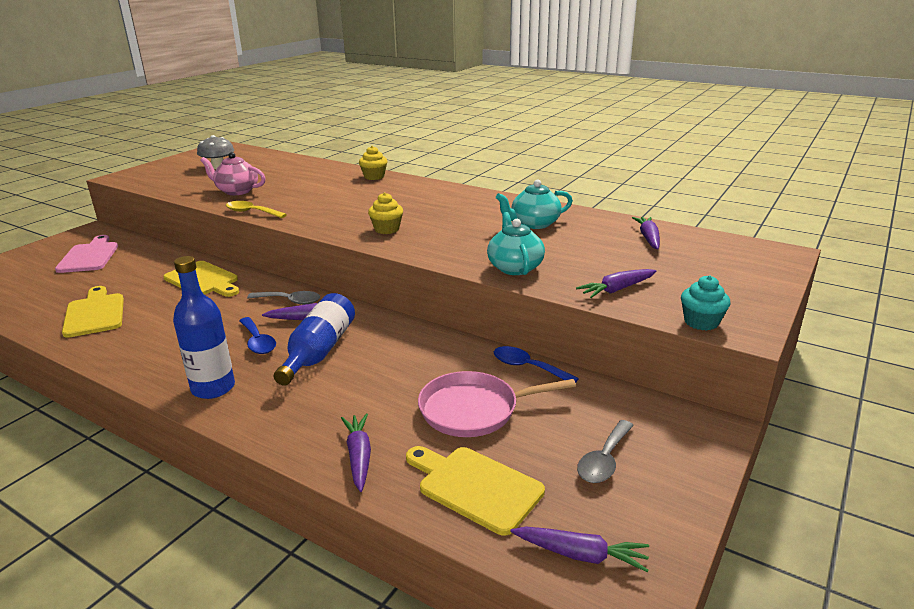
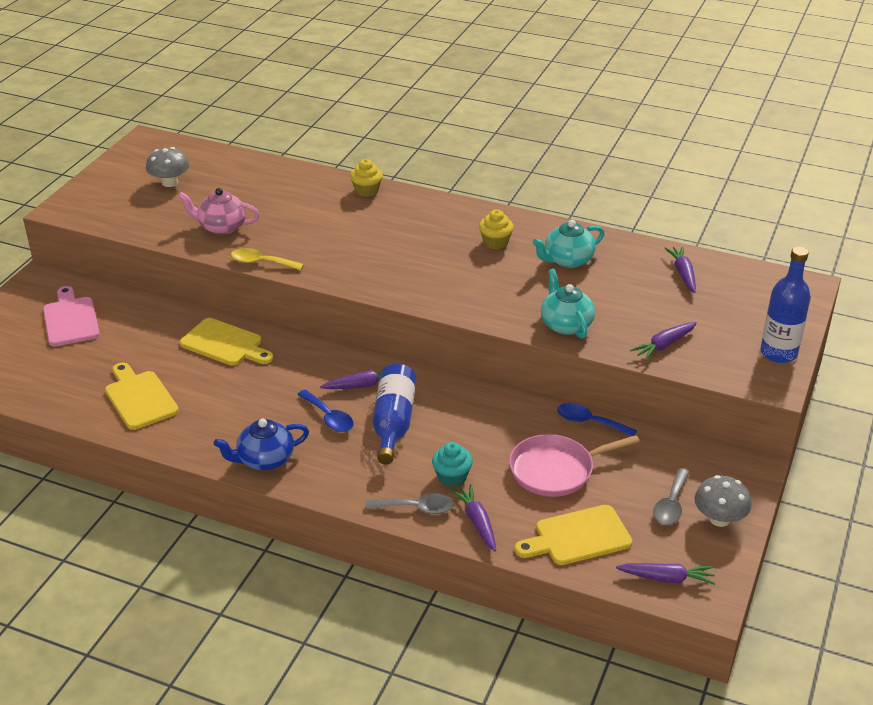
camera: 10 degrees left, 10 degrees up
(168, 373) = (264, 460): none -> blue teapot
(213, 388) = (317, 471): blue bottle -> blue bottle (778, 353)
(290, 301) = (333, 365): grey spoon -> grey spoon (416, 508)
(387, 229) = (420, 279): yellow cupcake -> yellow cupcake (495, 242)
(475, 486) = (578, 537): yellow cutting board -> yellow cutting board turned 45 degrees counterclockwise
(665, 483) = (719, 519): none -> grey mushroom
(701, 322) = (739, 377): turquoise cupcake -> turquoise cupcake (452, 477)

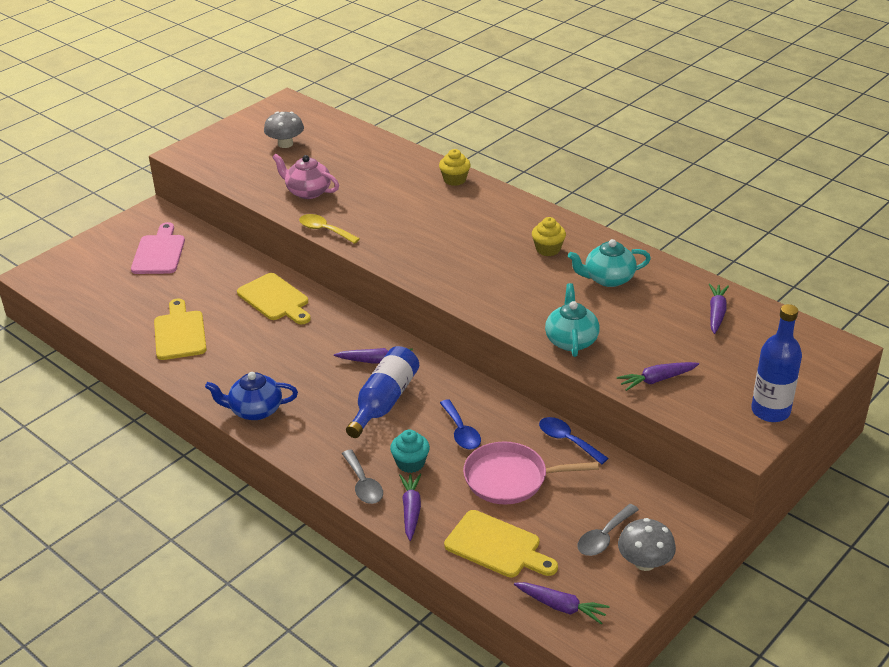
camera: 20 degrees right, 0 degrees up
(329, 417) = (330, 384): blue spoon -> blue spoon (461, 432)
(416, 508) = (363, 484): grey spoon -> grey spoon turned 45 degrees clockwise
(578, 537) = (497, 546): yellow cutting board -> yellow cutting board turned 150 degrees counterclockwise

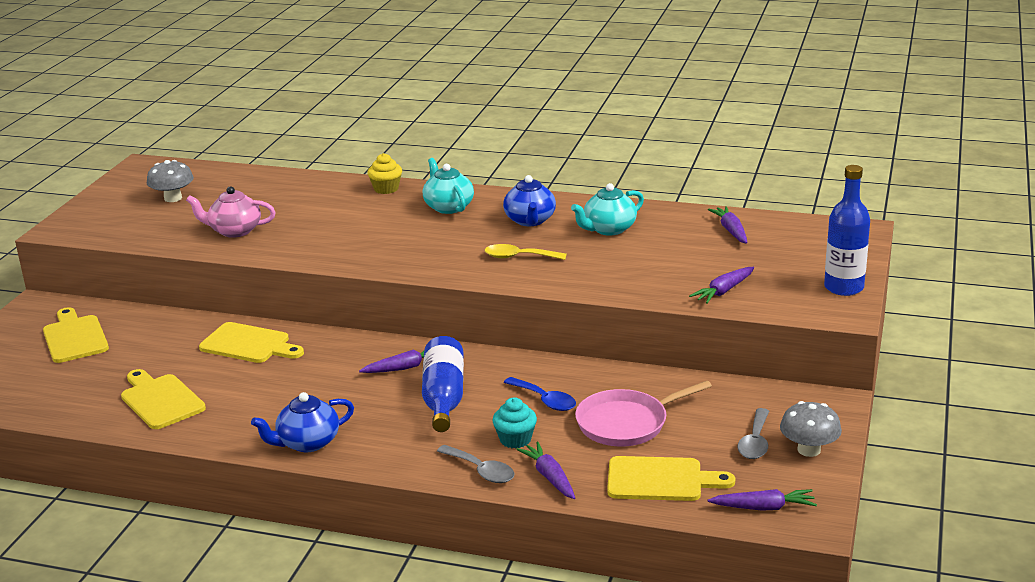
camera: 25 degrees left, 10 degrees down
(159, 252) = (75, 337): pink cutting board -> yellow cutting board
(324, 230) = (282, 257): yellow spoon -> yellow spoon (519, 257)
(548, 249) = (530, 220): yellow cupcake -> blue teapot
(567, 440) = (655, 378): blue spoon -> none
(571, 340) = (617, 282): turquoise teapot -> turquoise teapot (448, 207)

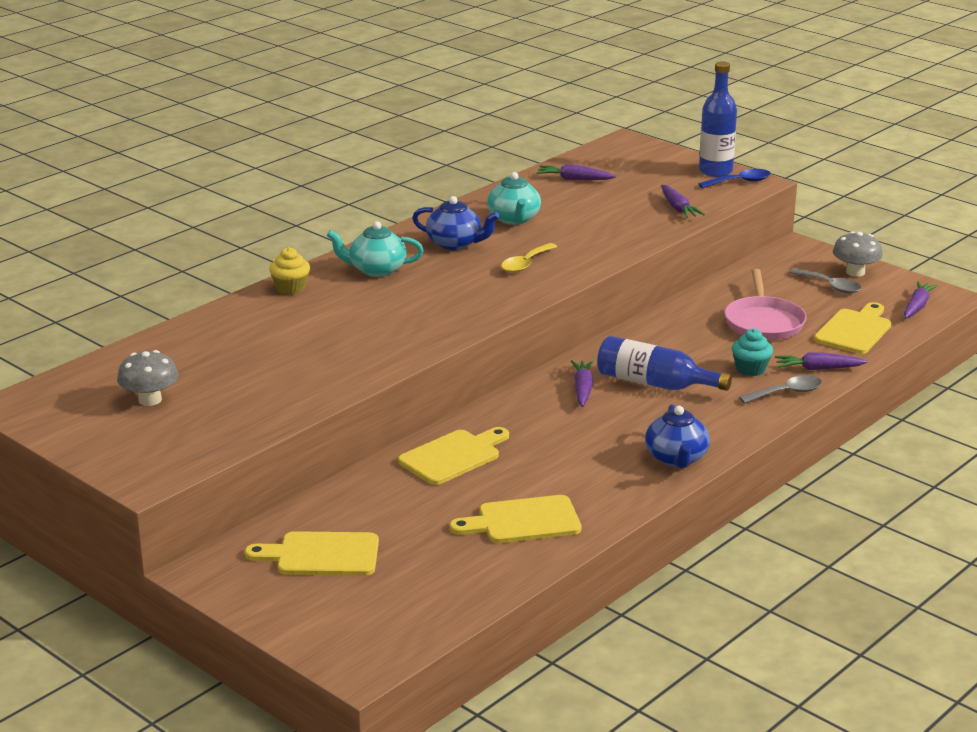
camera: 65 degrees left, 0 degrees up
(234, 231) = (292, 379): pink teapot -> none
(545, 400) = (699, 344): blue spoon -> blue spoon (740, 182)

